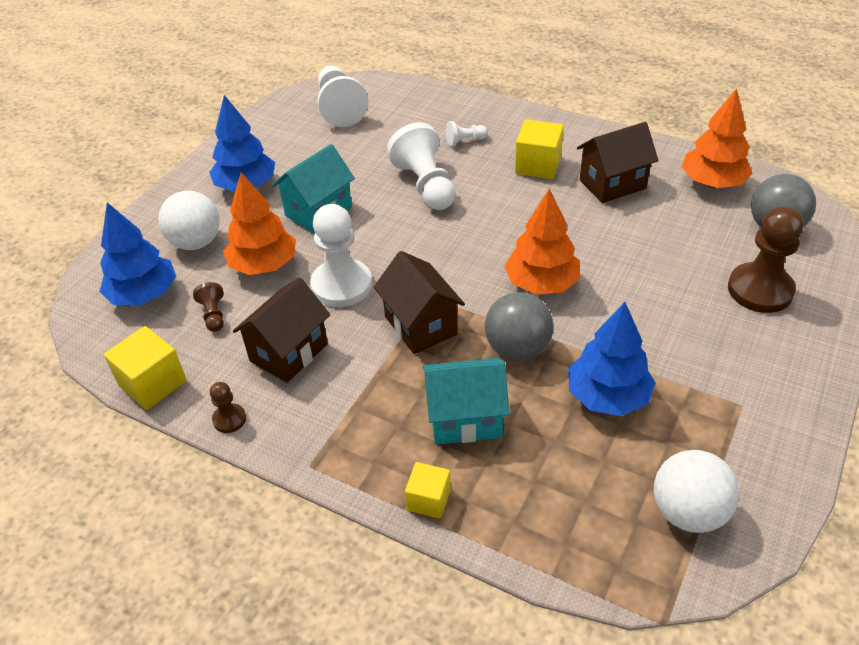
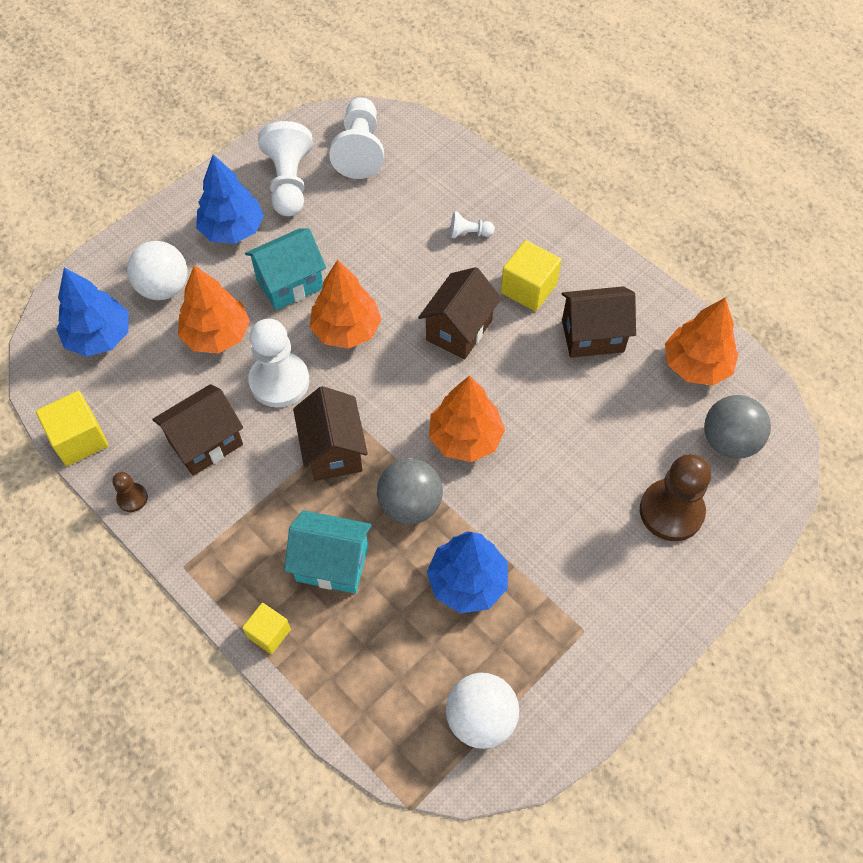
camera: 15 degrees right, 15 degrees up
(213, 315) = (153, 380): brown pawn -> none
(388, 232) = (346, 330): none -> orange tree
(425, 185) = (405, 281): white pawn -> white pawn (289, 183)
(492, 207) = (459, 330): none -> brown house

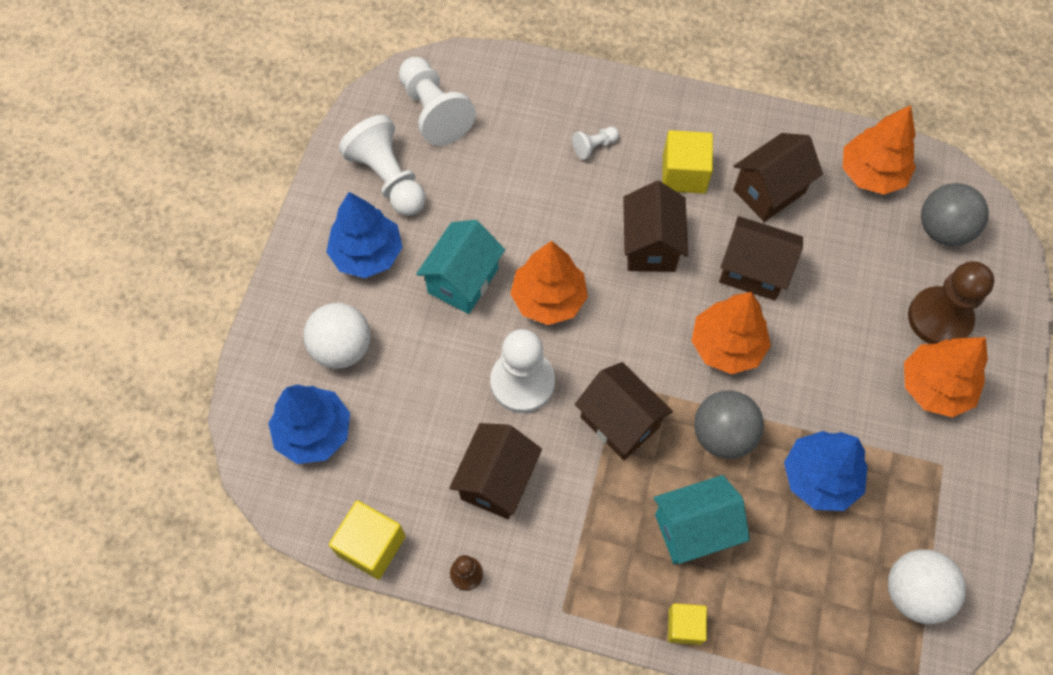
camera: 30 degrees left, 5 degrees up
(217, 335) = (429, 368): orange tree -> orange tree (934, 386)
(531, 392) = (753, 271): none -> brown house

